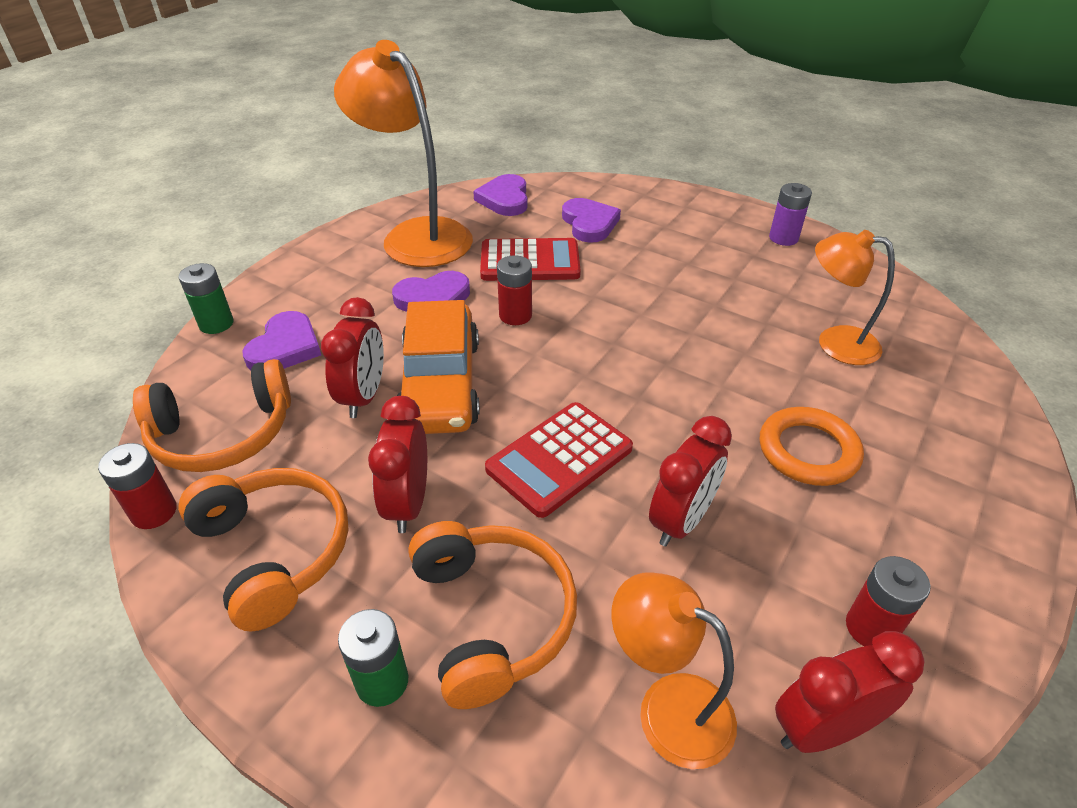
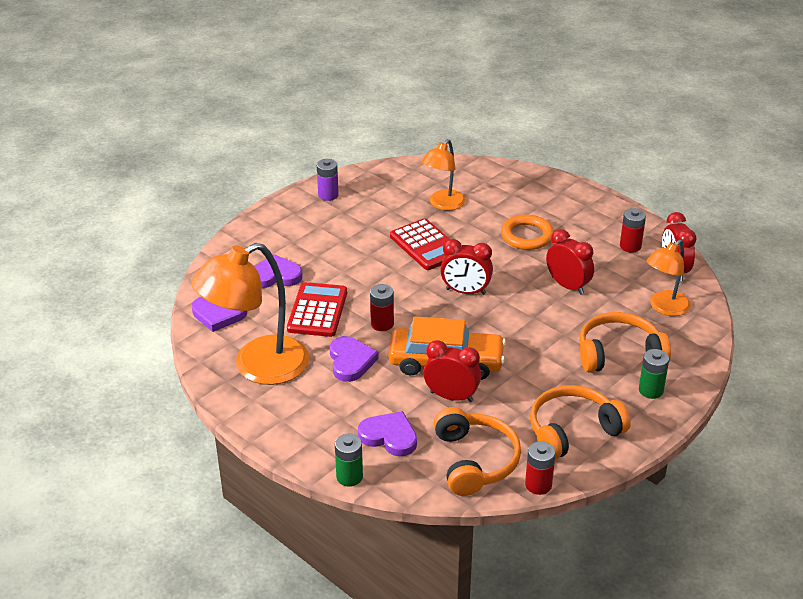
camera: 80 degrees left, 5 degrees down
(408, 503) = (544, 379): red clock -> red clock (465, 291)
(559, 459) = (519, 320): red calculator -> red calculator (426, 245)

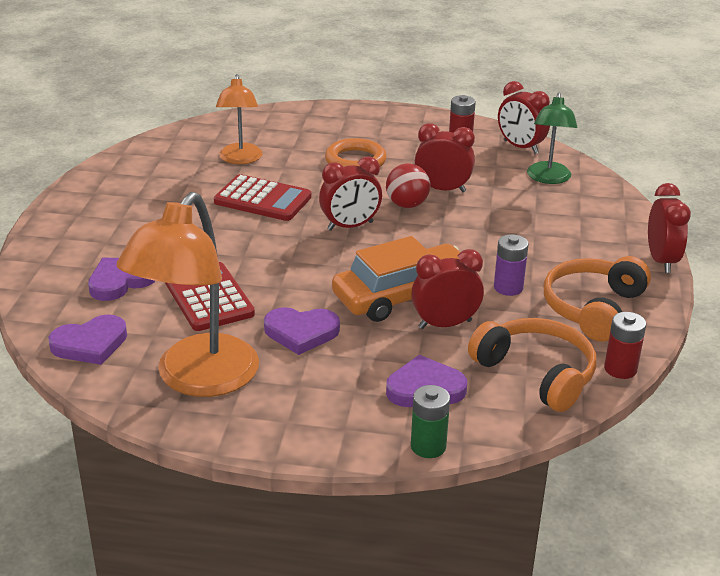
camera: 35 degrees left, 5 degrees down
(328, 195) = (101, 187): purple battery -> purple battery (508, 287)
(350, 361) = (301, 332): purple heart -> purple heart turned 135 degrees clockwise
(382, 324) = (296, 285): red battery -> none
(525, 289) = (407, 205): none -> red ball
(619, 354) = (554, 228): orange headphones -> none
(650, 390) = (617, 248): green battery -> none
(664, 308) = (548, 178): orange lamp -> green lamp
(674, 415) = (661, 260): none -> red clock

